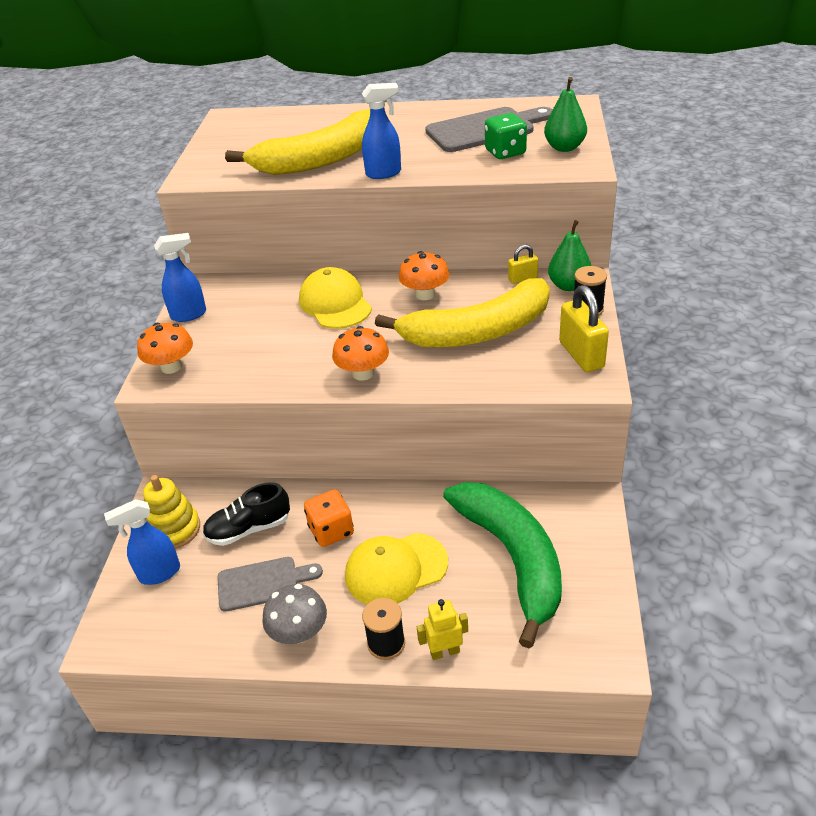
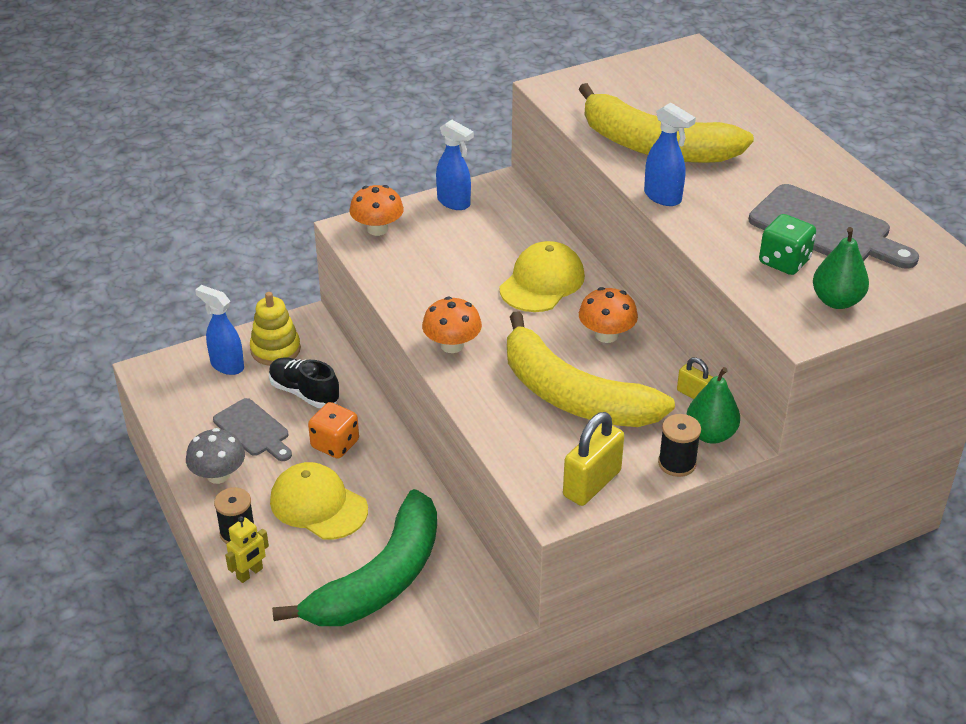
camera: 55 degrees right, 0 degrees up
(444, 652) = (250, 573): yellow robot -> yellow robot turned 90 degrees clockwise

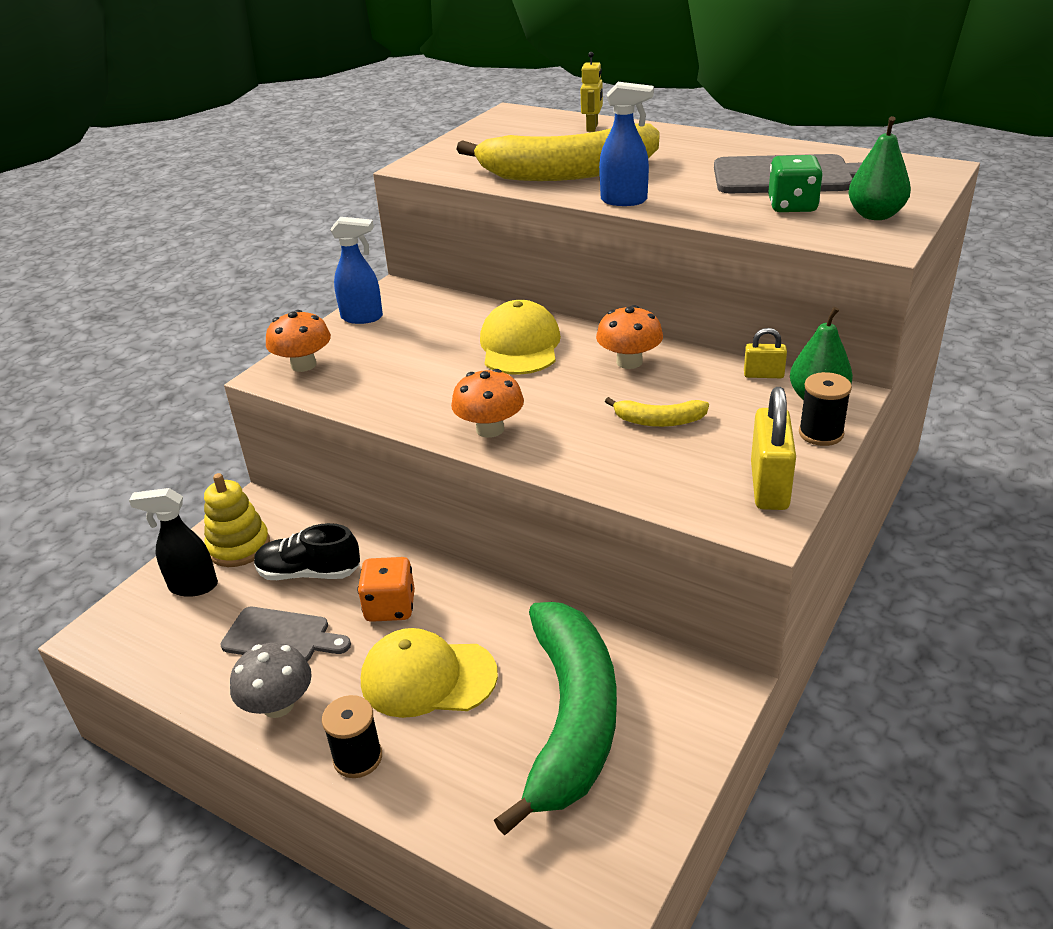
camera: 30 degrees left, 5 degrees down
(227, 365) = (192, 586): blue spray bottle -> black spray bottle
(250, 573) = (414, 797): yellow robot -> yellow robot (592, 128)
(573, 396) = (659, 421): yellow banana -> yellow banana, size x0.42

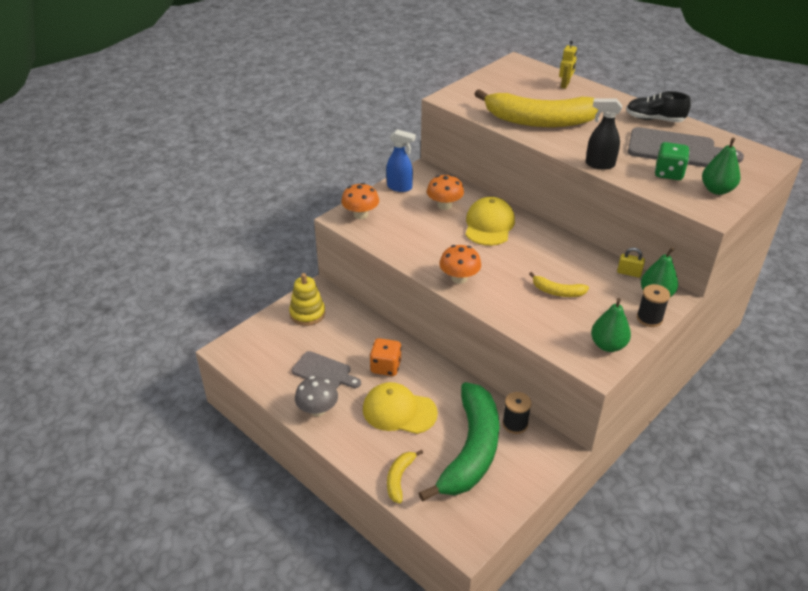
camera: 10 degrees right, 5 degrees up
(192, 586) = (279, 332): black spray bottle -> black spray bottle (599, 164)
(309, 573) = (344, 337): black shoe -> black shoe (654, 119)
(358, 758) = (355, 446): black spool -> black spool (515, 424)
(452, 800) = (399, 478): none -> yellow banana
(624, 201) = (568, 150): blue spray bottle -> none
(629, 362) = (551, 249): orange mushroom -> orange mushroom (444, 205)
(769, 486) = (608, 345): yellow padlock -> green pear

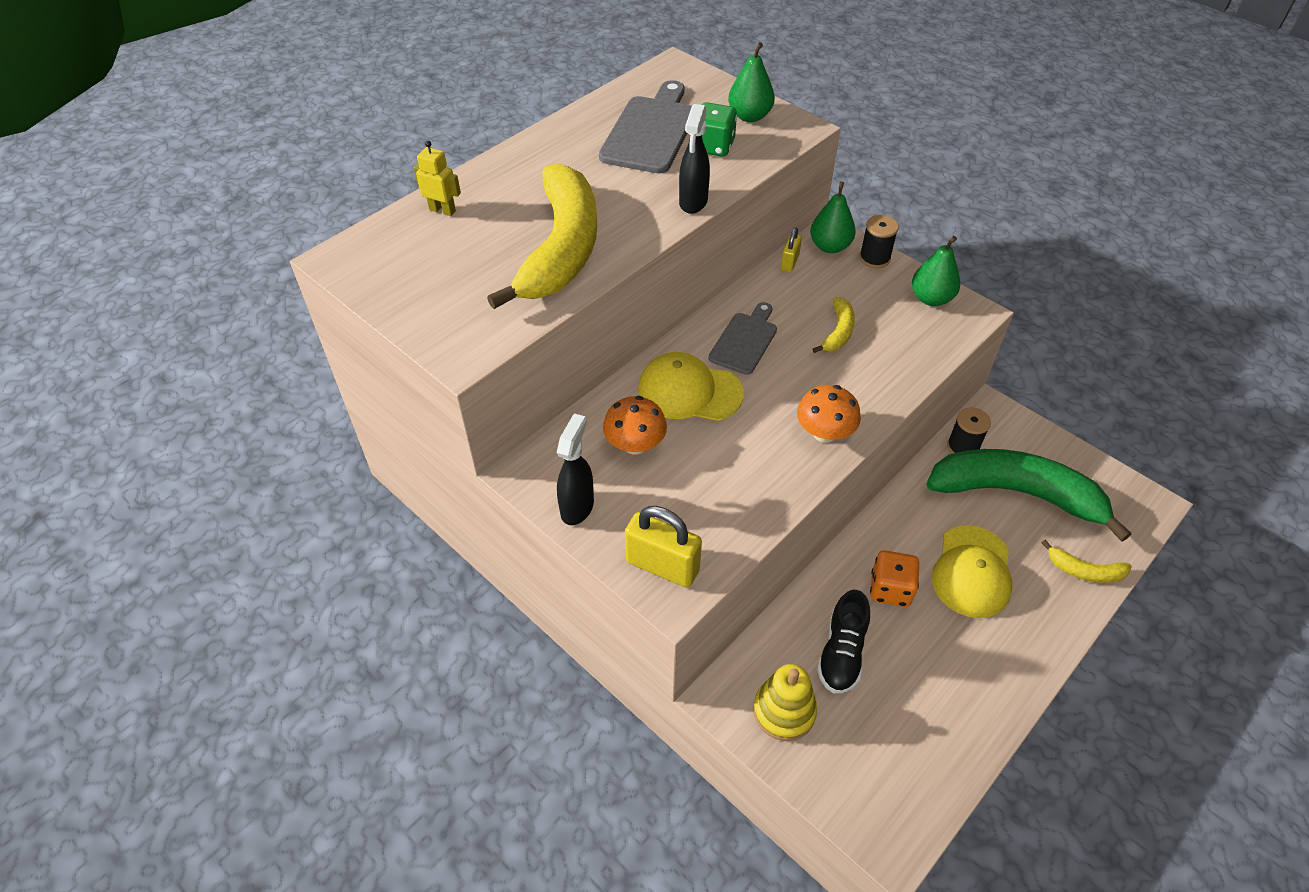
camera: 90 degrees left, 10 degrees up
(317, 409) = (994, 678): grey mushroom -> none
(324, 372) = (916, 674): grey cutting board -> grey cutting board (745, 341)
(360, 214) = (662, 566): orange mushroom -> yellow padlock
(400, 187) = (577, 507): blue spray bottle -> black spray bottle
(654, 119) = (567, 138): black shoe -> black shoe (841, 653)

